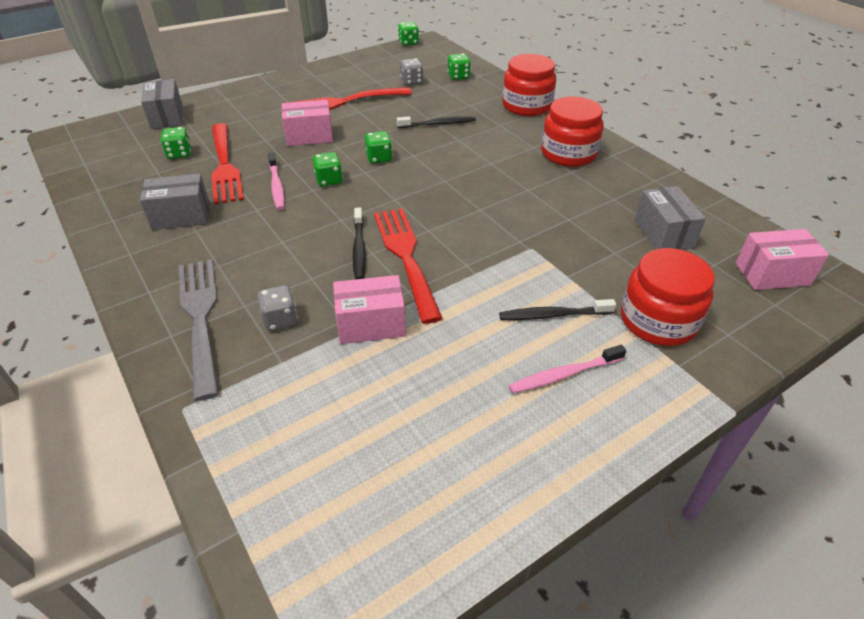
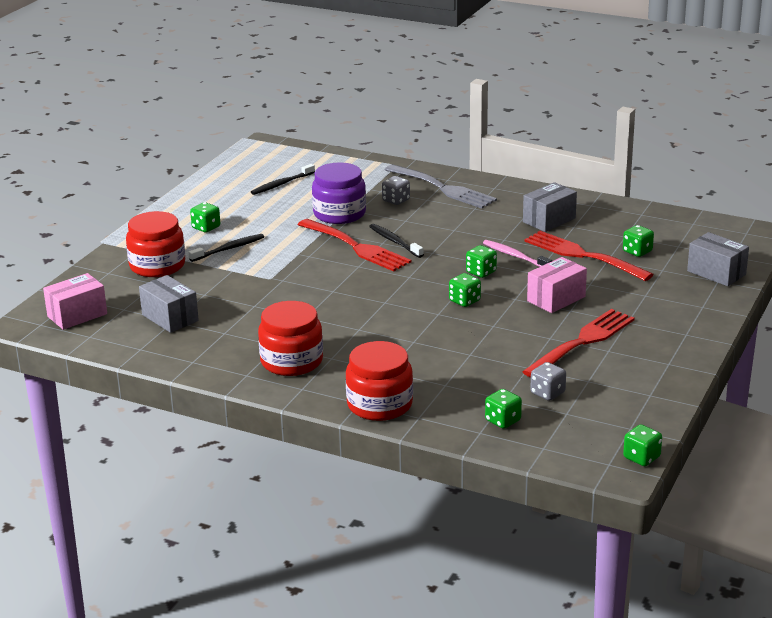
camera: 150 degrees right, 15 degrees down
(371, 324) = (339, 214): pink box -> purple jar
(438, 124) = (451, 350): black toothbrush -> black toothbrush (281, 184)
(564, 374) = (206, 228): pink toothbrush -> green dice

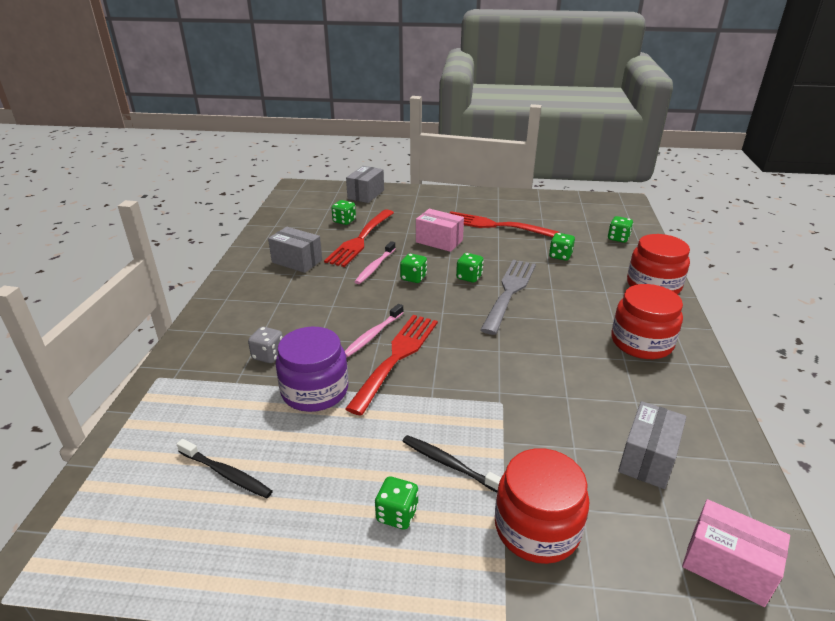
camera: 110 degrees left, 5 degrees up
(394, 241) = (373, 335): black toothbrush -> pink toothbrush
(443, 188) = (230, 329): grey fork -> grey fork (509, 292)
(547, 393) = (570, 229): grey dice -> none
(641, 458) = (607, 197): green dice -> green dice (560, 256)

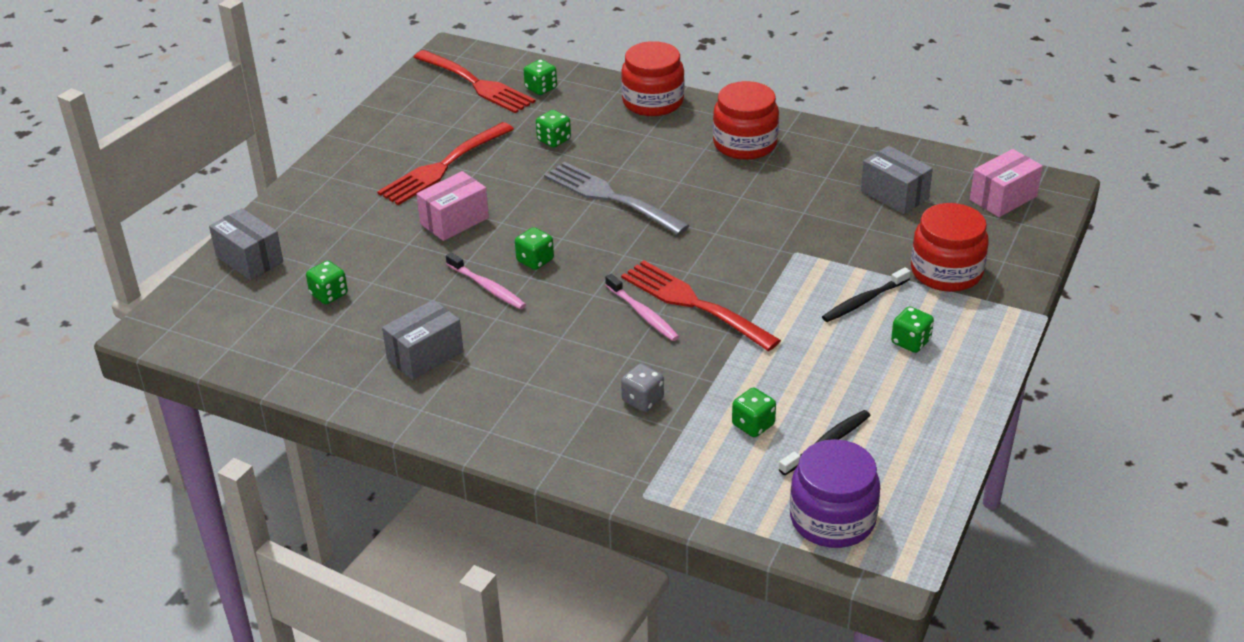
camera: 70 degrees left, 5 degrees up
(315, 390) = (724, 370): purple jar -> purple jar (832, 519)
(360, 240) = (401, 288): red fork -> red fork (476, 84)
(469, 277) = (560, 218): green dice -> green dice (753, 425)

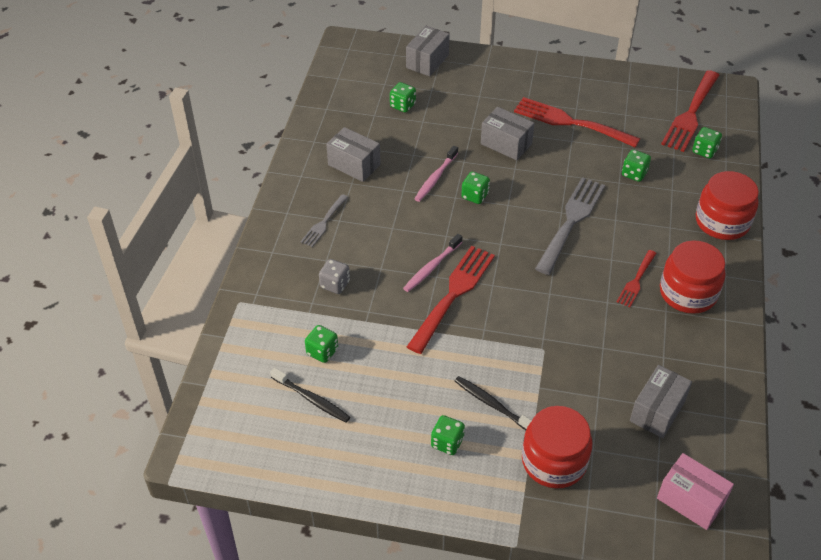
camera: 75 degrees right, 10 degrees up
(454, 221) = (506, 144): pink box -> grey box
(525, 397) = (324, 222): none -> grey fork
(716, 172) = (636, 280): none -> red fork
(832, 519) = (231, 412): purple jar -> none

